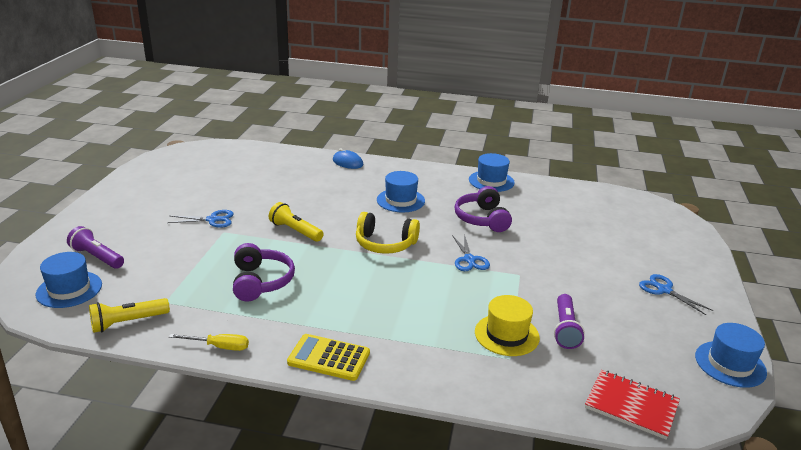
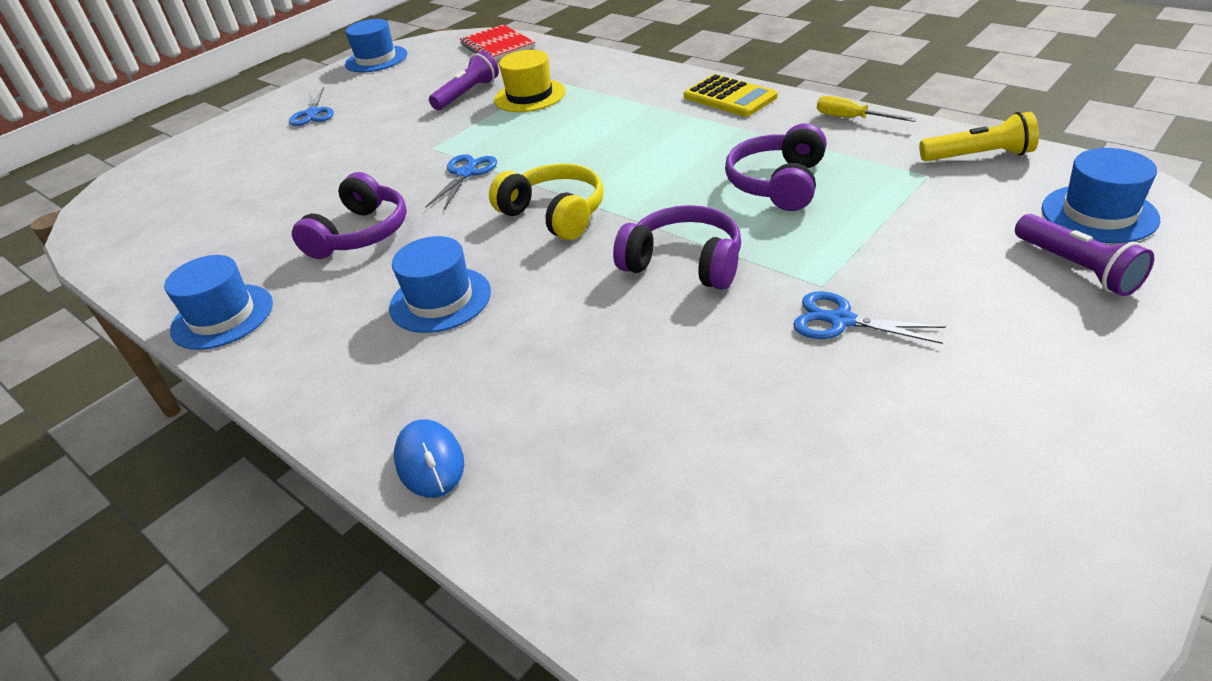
camera: 145 degrees left, 10 degrees up
(295, 231) = (684, 263): yellow flashlight -> purple headphones

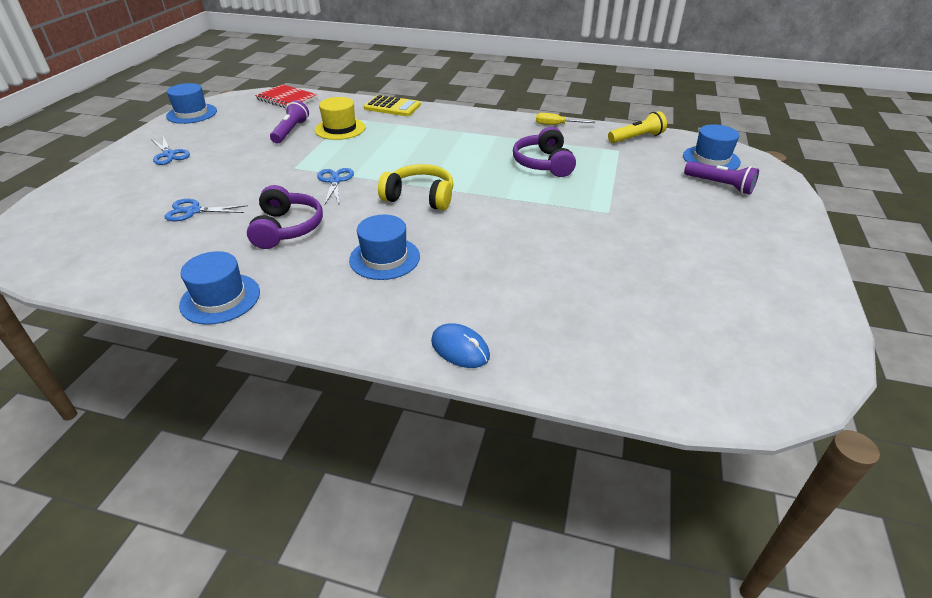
camera: 30 degrees left, 0 degrees up
(684, 263) = (524, 212): purple headphones -> none
(730, 97) = (476, 119): yellow calculator -> yellow calculator (392, 107)
(841, 321) = (632, 228): blue scissors -> blue scissors (193, 211)

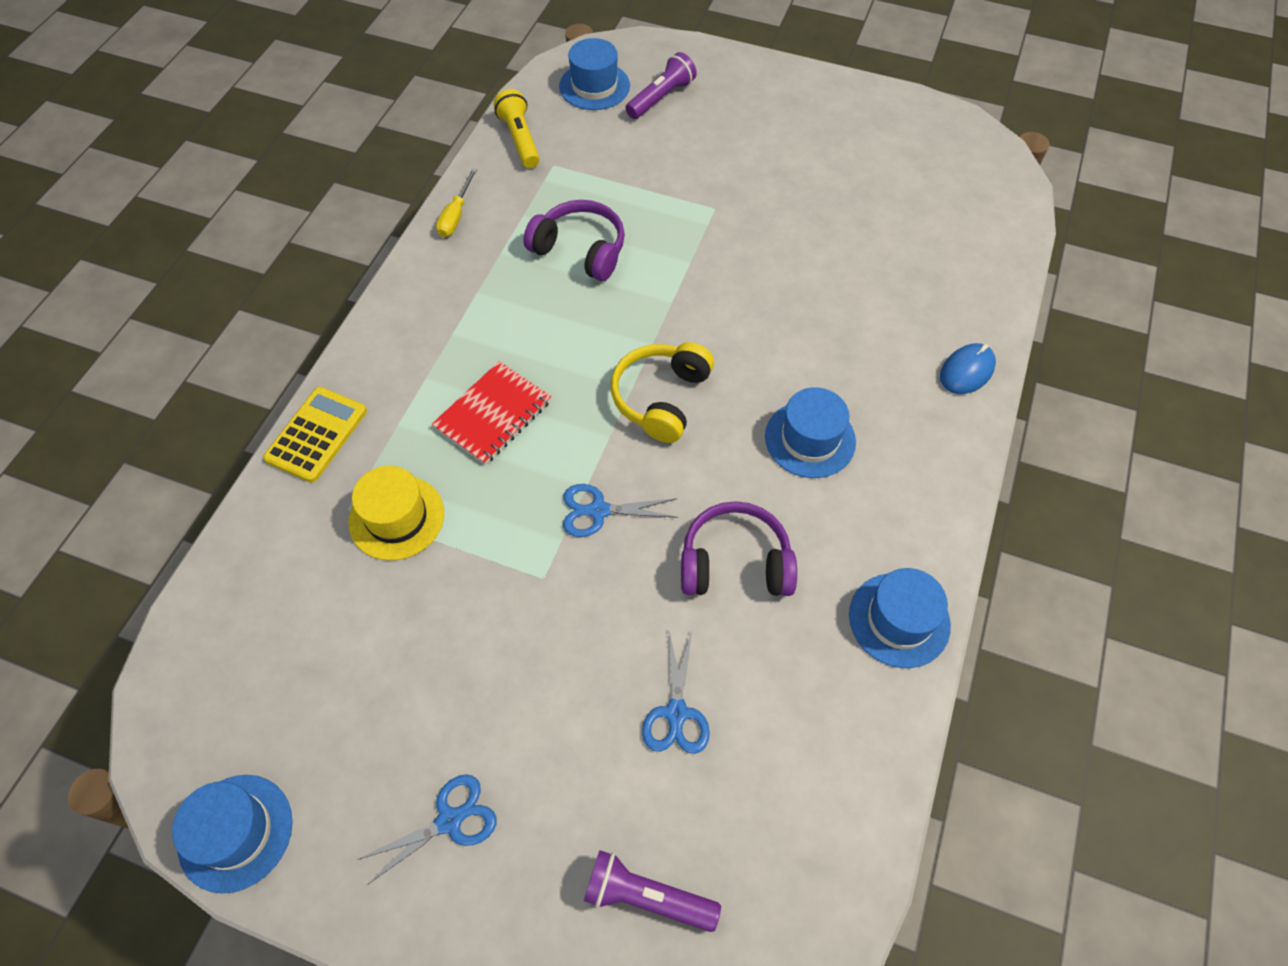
camera: 85 degrees left, 20 degrees up
(286, 99) = (211, 634): red notebook -> red notebook (493, 415)
(291, 131) = (387, 603): purple flashlight -> purple flashlight (646, 896)
(543, 163) = (580, 250): purple headphones -> purple headphones turned 150 degrees counterclockwise

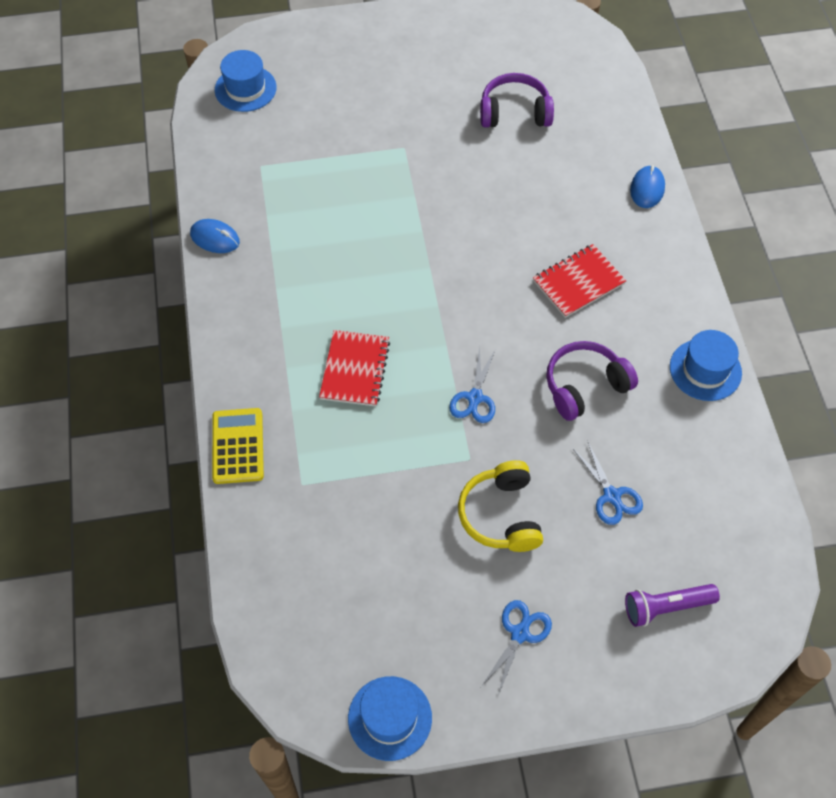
camera: 30 degrees left, 0 degrees up
(396, 517) = (341, 472): yellow hat -> none
(456, 215) = (215, 238): yellow screwdriver -> blue mouse
(520, 139) = (219, 156): yellow flashlight -> none
(580, 250) = (329, 222): purple headphones -> purple headphones (514, 112)
(599, 511) = (475, 397): blue scissors -> blue scissors turned 45 degrees counterclockwise
(661, 98) = (304, 77): purple flashlight -> none
(661, 398) = (462, 302): yellow headphones -> yellow headphones (501, 515)
(810, 439) = (578, 282): blue hat -> red notebook

